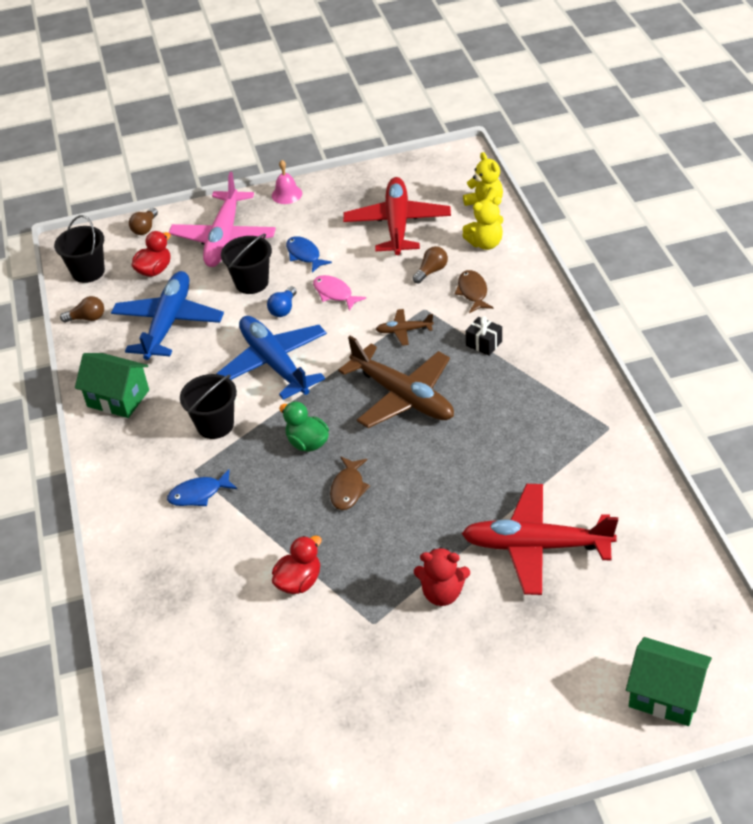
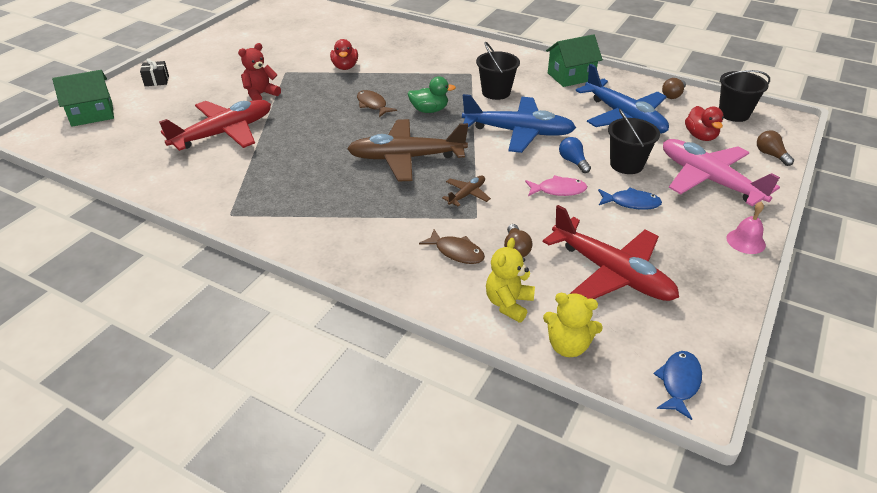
camera: 130 degrees right, 5 degrees down
(199, 494) = (451, 68): blue fish -> blue fish (679, 383)
(484, 343) = (394, 218): black gift -> black gift (156, 81)

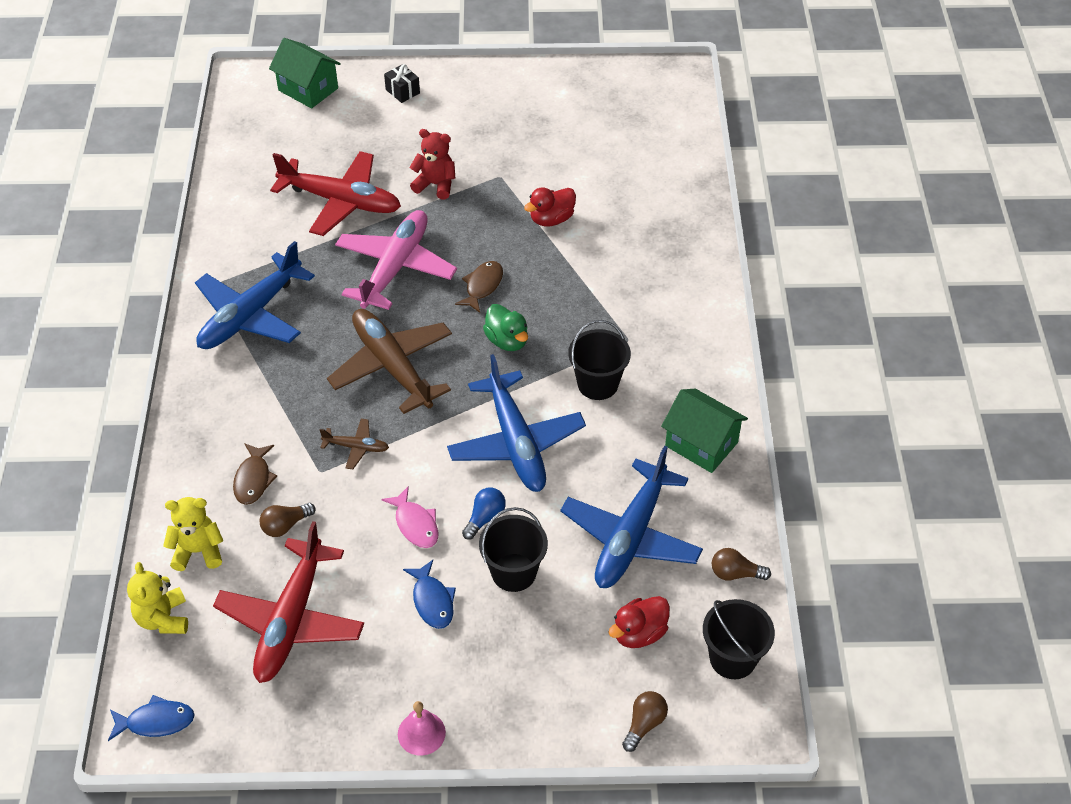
camera: 60 degrees right, 10 degrees up
(285, 205) = (251, 315): none -> blue plane
(709, 180) = (533, 667): pink plane -> pink plane (395, 267)

